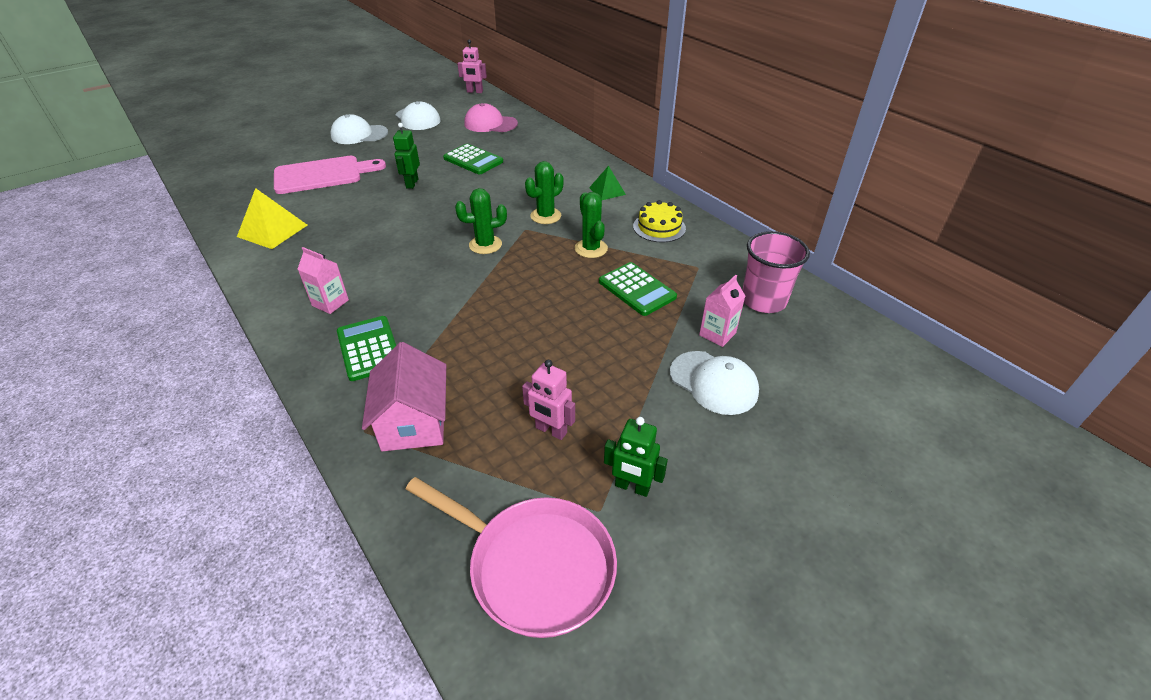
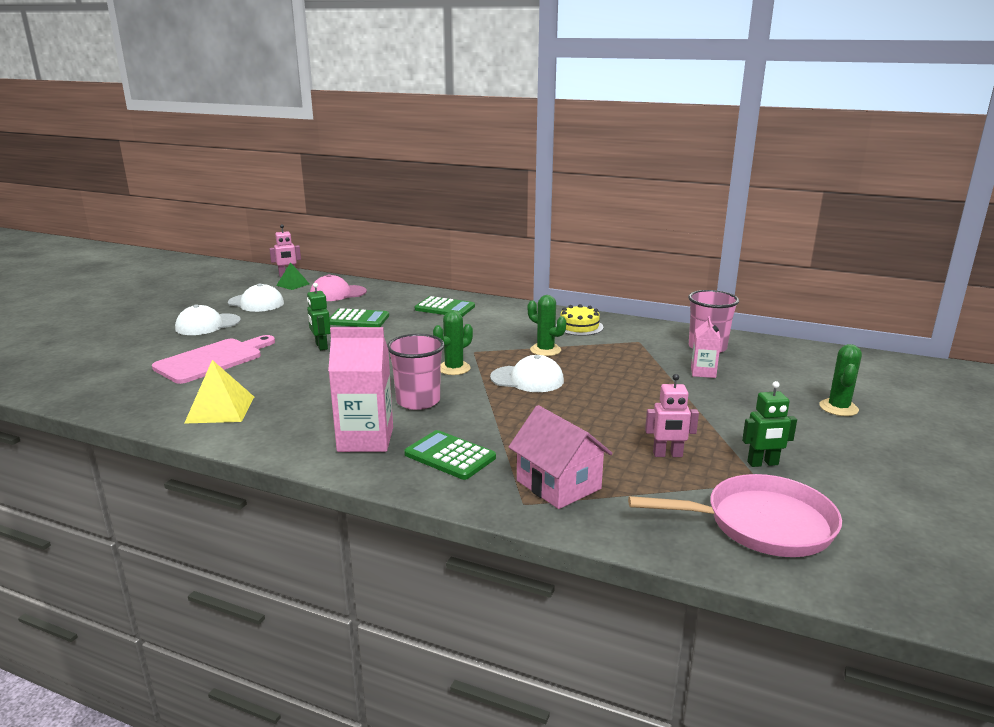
camera: 30 degrees left, 20 degrees down
(330, 303) = (365, 439): pink carton -> pink carton, size x1.80
(414, 274) = (418, 401): none -> pink cup
(545, 216) = (479, 340): green cactus -> green cactus (838, 408)
(607, 191) = (507, 315): green pyramid -> green pyramid (293, 284)
(636, 289) = (614, 364): green calculator -> green calculator (444, 308)
(713, 382) = (736, 397): white cap -> white cap (527, 379)

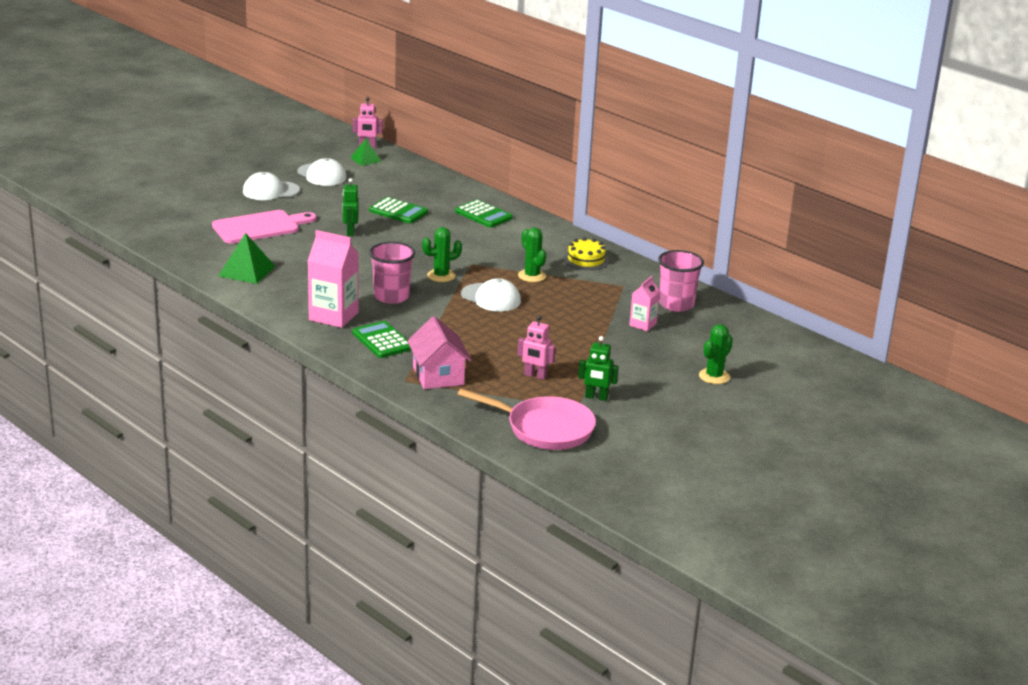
camera: 20 degrees right, 5 degrees up
(220, 409) = (247, 271): yellow pyramid -> green pyramid
(337, 293) = (399, 178): pink cap -> none

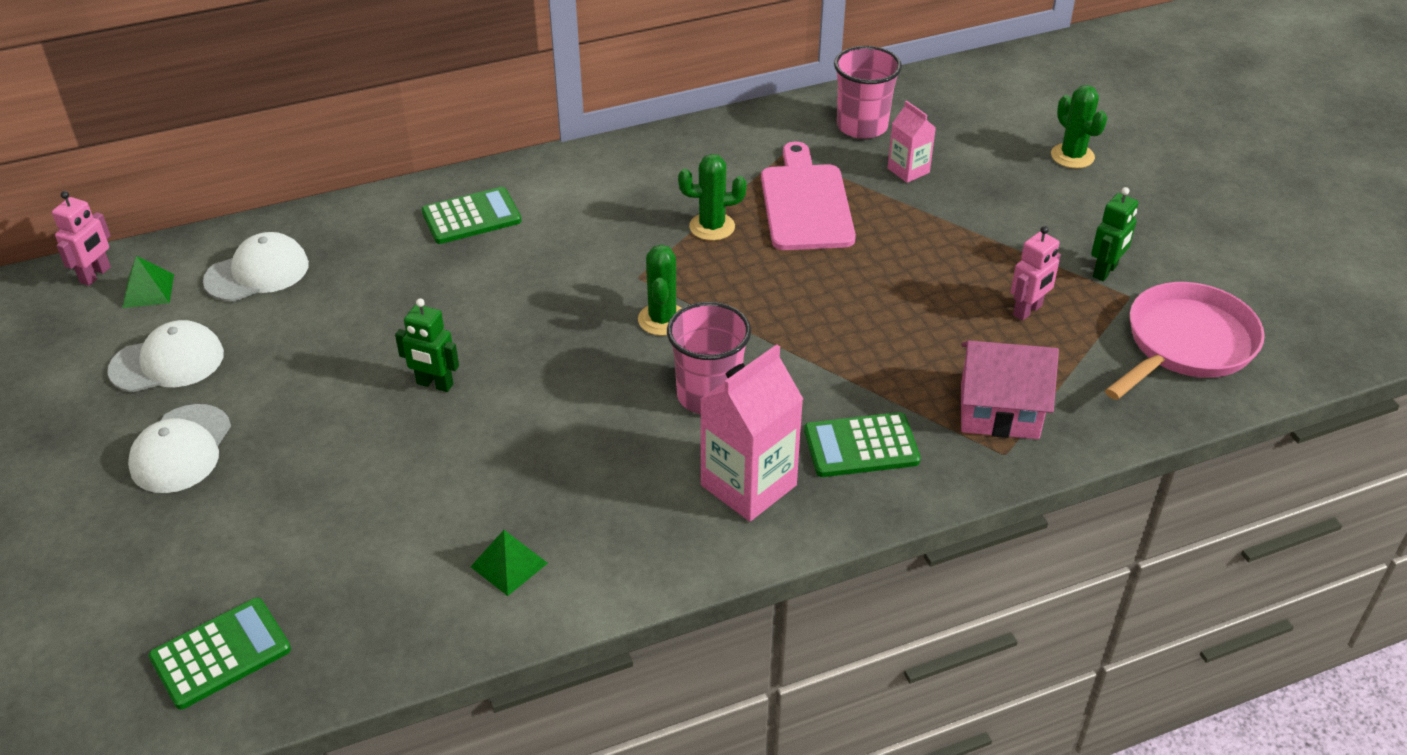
camera: 65 degrees left, 15 degrees up
(247, 271) = (509, 564): green pyramid -> green pyramid, size x0.63
(260, 227) = (331, 502): pink cutting board -> pink cutting board (806, 203)
(398, 211) = (393, 306): green calculator -> green calculator (221, 654)
(491, 298) = (764, 287): white cap -> white cap (257, 272)
(586, 260) = (687, 162): yellow cake -> none

